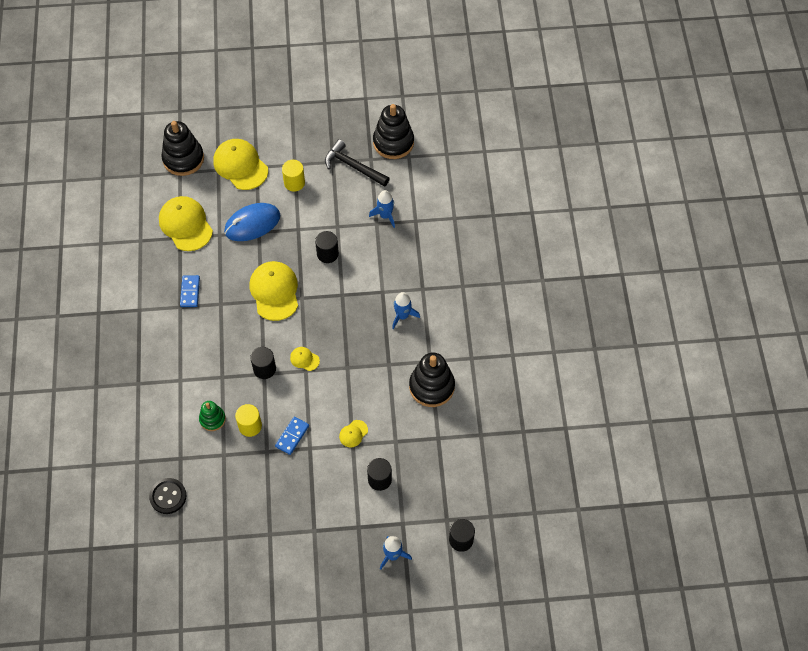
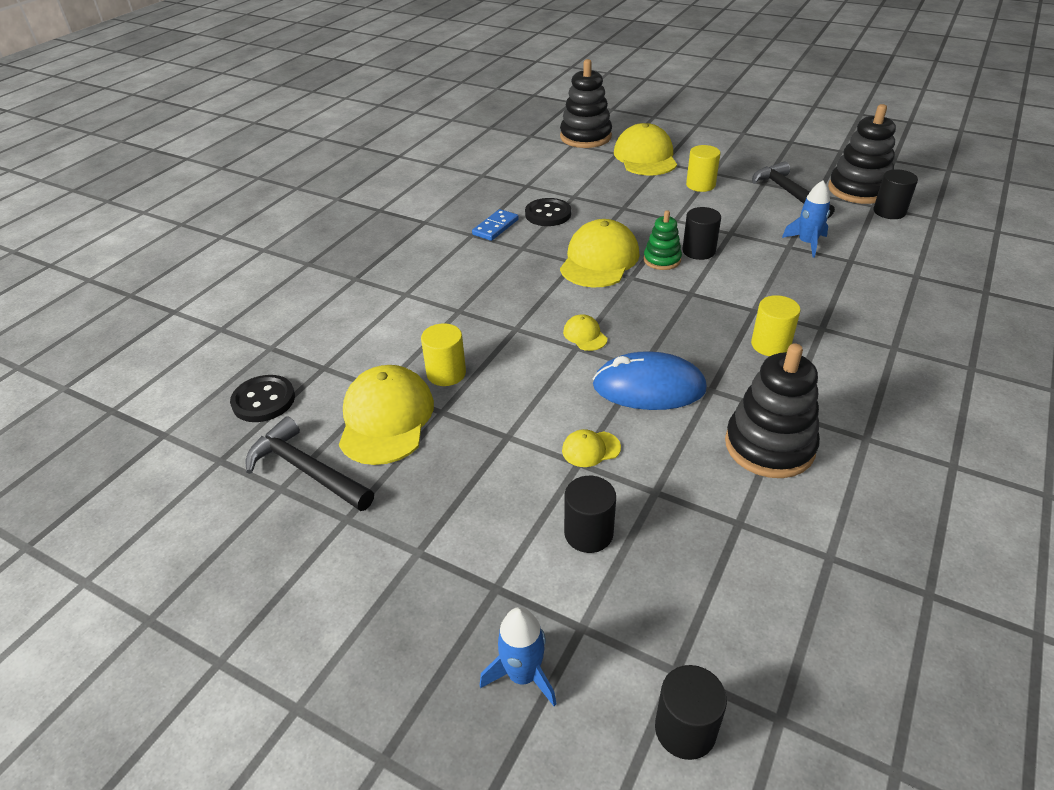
camera: 35 degrees right, 20 degrees down
(185, 225) = (542, 179): yellow cap -> yellow cap (386, 419)
(212, 419) = (405, 346): green stacking toy -> green stacking toy (662, 260)
(215, 262) = (548, 214): none -> black button
(228, 522) = (306, 470): none -> black hammer
(252, 224) = (621, 199): blue mouse -> blue mouse (649, 387)
(264, 369) = (521, 324): black cylinder -> black cylinder (889, 212)
(292, 436) = (494, 410): blue domino -> none
(402, 316) = (770, 345): blue rocket -> yellow cylinder

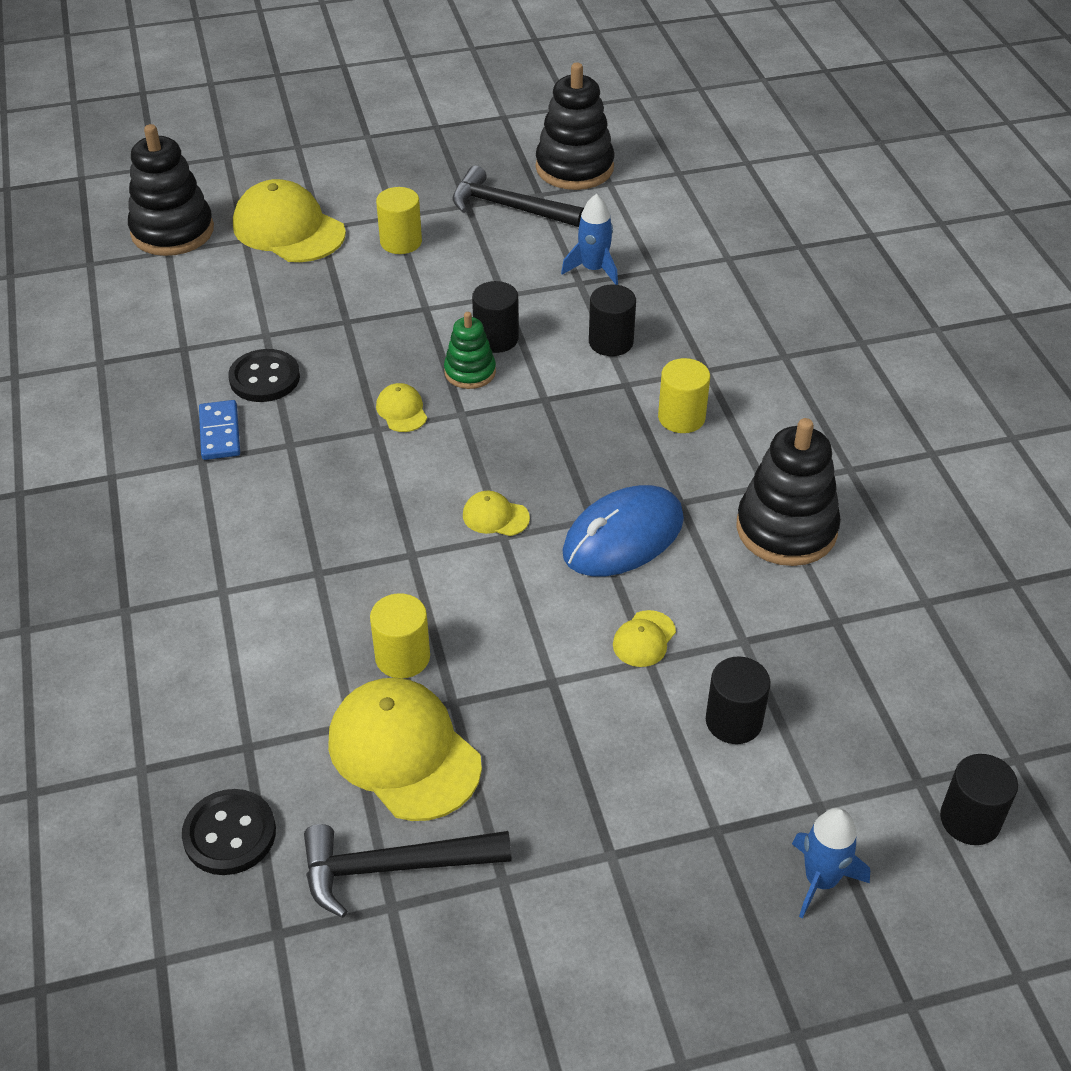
camera: 45 degrees left, 5 degrees up
(599, 260) = (402, 410): yellow cap -> yellow cap, size x0.46
(889, 212) = (631, 185): black cylinder -> black cylinder (611, 342)

